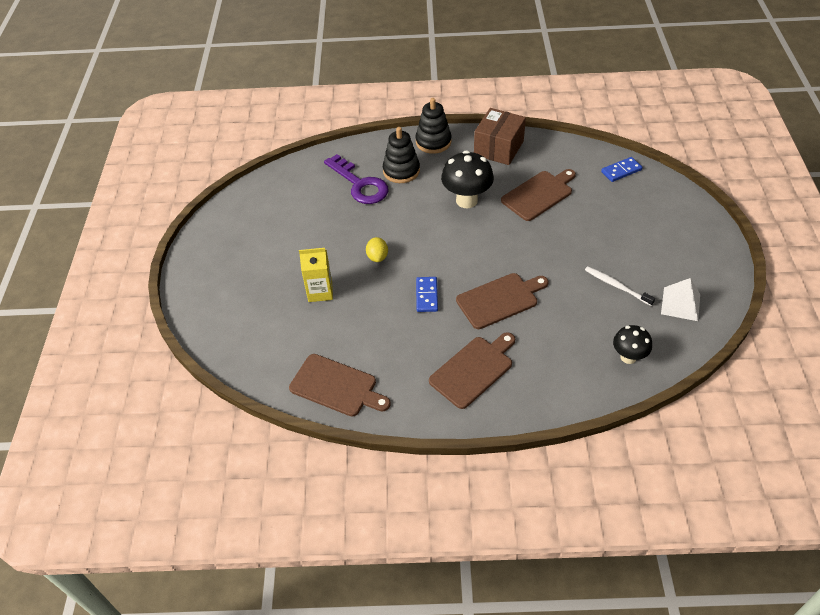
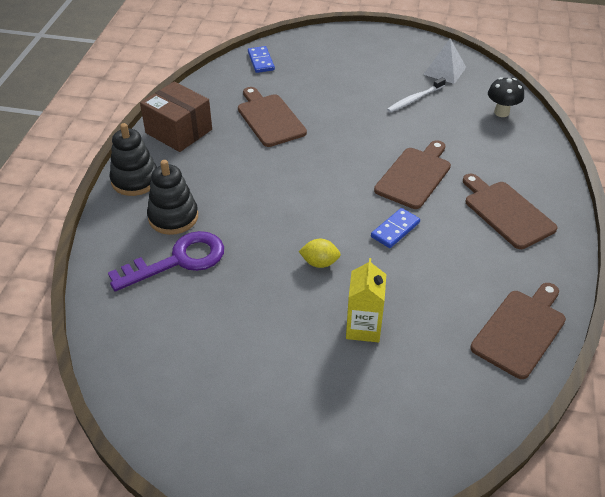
camera: 80 degrees left, 5 degrees down
(427, 295) = (395, 230): blue domino -> blue domino turned 60 degrees counterclockwise
(466, 200) = (254, 172): black mushroom -> none
(500, 300) = (414, 176): brown cutting board -> brown cutting board turned 45 degrees clockwise

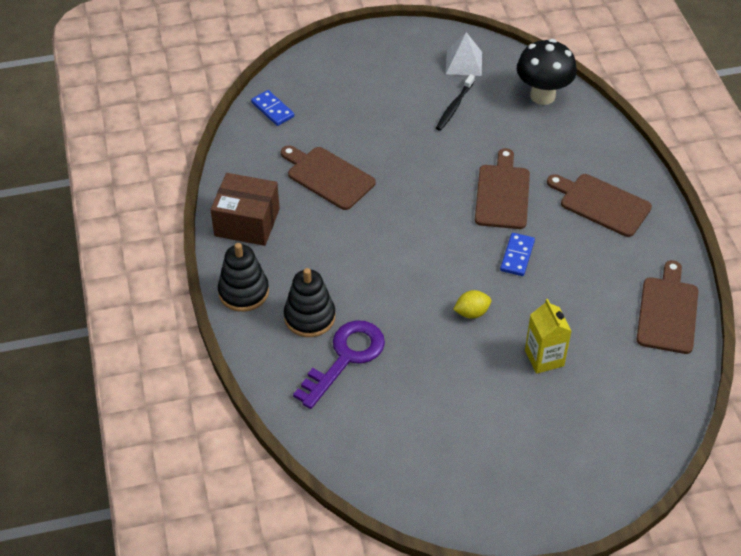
camera: 25 degrees left, 5 degrees up
(414, 99) = (454, 107): white toothbrush -> black toothbrush
(501, 112) = (542, 96): black mushroom -> black mushroom, size x1.61

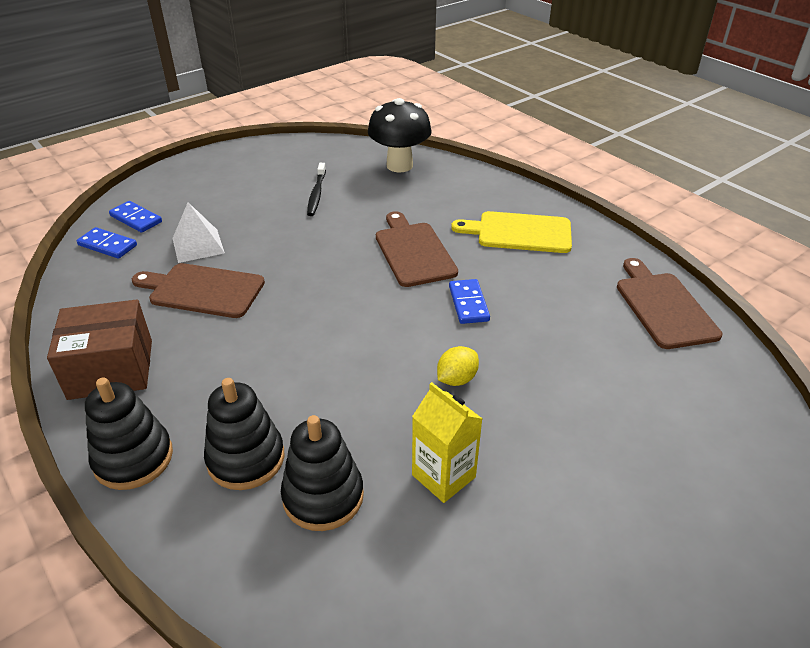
camera: 25 degrees left, 10 degrees down
(301, 88) = (136, 219): none -> blue domino
(345, 358) = (323, 496): purple key -> black stacking toy
(464, 62) = (306, 159): white pyramid -> white pyramid (198, 245)
(544, 358) = (576, 400): yellow carton -> yellow carton (443, 476)
(601, 204) = (519, 232): brown cutting board -> yellow cutting board

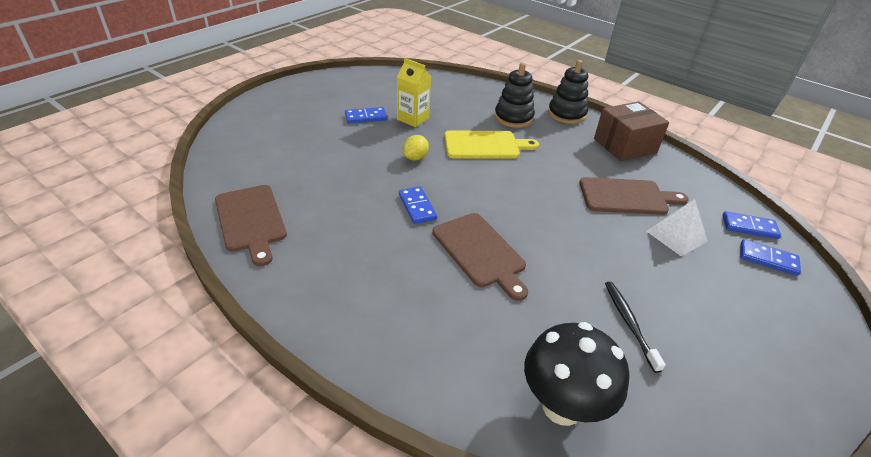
camera: 165 degrees right, 0 degrees up
(323, 496) = (467, 109): black stacking toy -> none
(519, 232) = (376, 291): yellow cutting board -> yellow cutting board (485, 145)
(536, 491) = (366, 117): none -> blue domino

